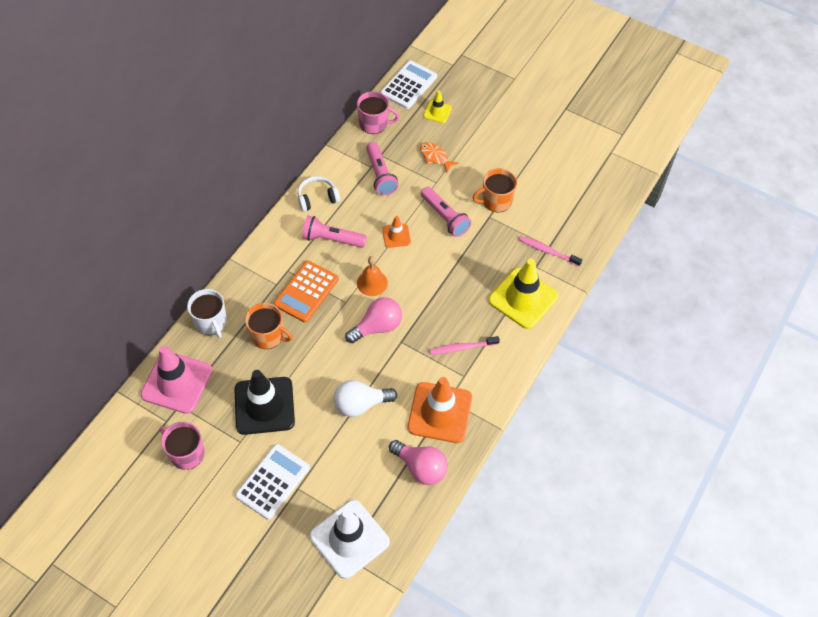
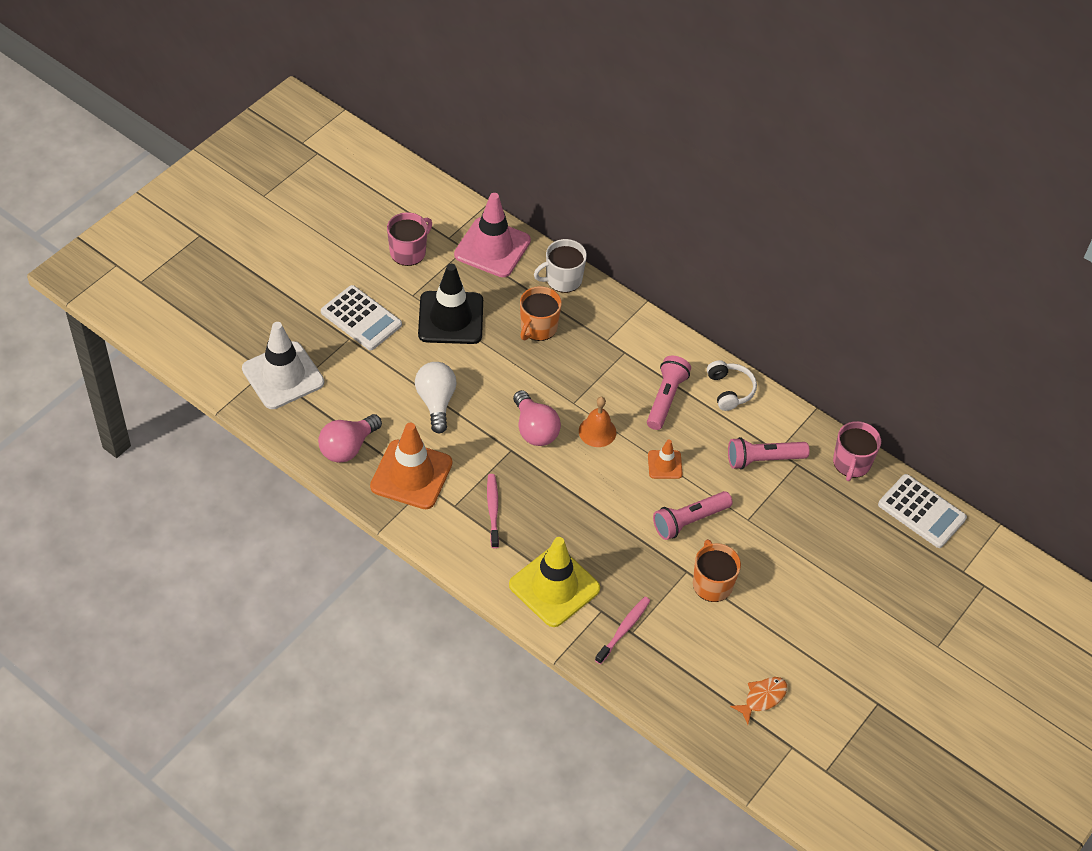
camera: 95 degrees right, 5 degrees down
(306, 292) = (592, 367): orange calculator -> none
(435, 157) = (790, 525): orange fish -> orange fish (762, 698)
(437, 112) = (872, 539): yellow traffic cone -> none

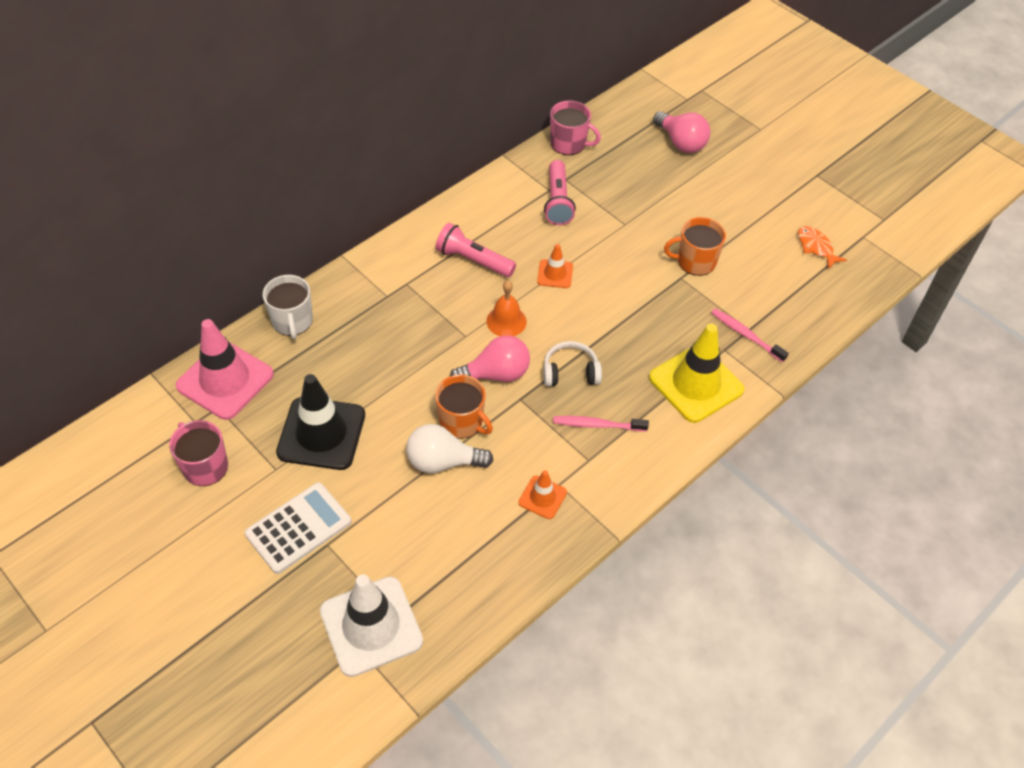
camera: 80 degrees left, 0 degrees up
(348, 447) = (495, 560): pink light bulb -> pink light bulb (681, 142)
(411, 475) = (542, 497): orange traffic cone -> orange traffic cone, size x0.50
(538, 327) = (356, 353): orange mug -> orange mug (462, 421)
(689, 521) = (623, 266): pink flashlight -> none
(730, 390) = (471, 211): white headphones -> white headphones (570, 372)
(921, 511) = (625, 110): white calculator -> none

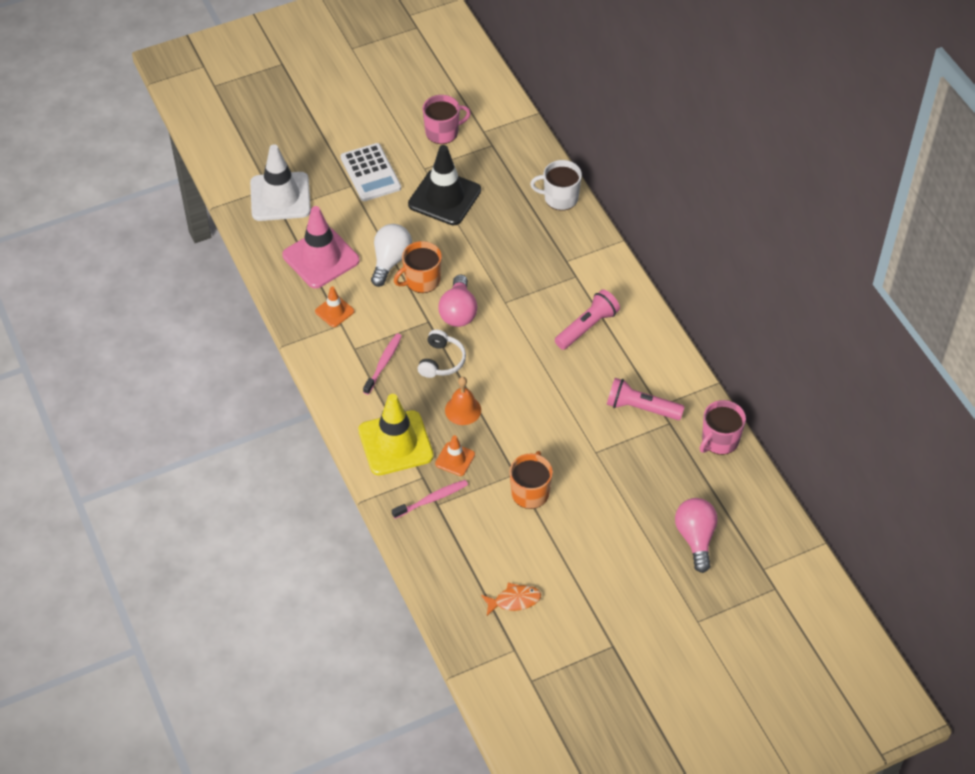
camera: 110 degrees right, 0 degrees up
(225, 380) = (515, 152): pink traffic cone -> pink traffic cone (321, 258)
(506, 321) = (510, 332): orange bell -> orange bell (463, 410)
(555, 274) = (551, 380): orange traffic cone -> orange traffic cone (455, 459)
(681, 142) = (695, 538): pink light bulb -> pink light bulb turned 105 degrees clockwise

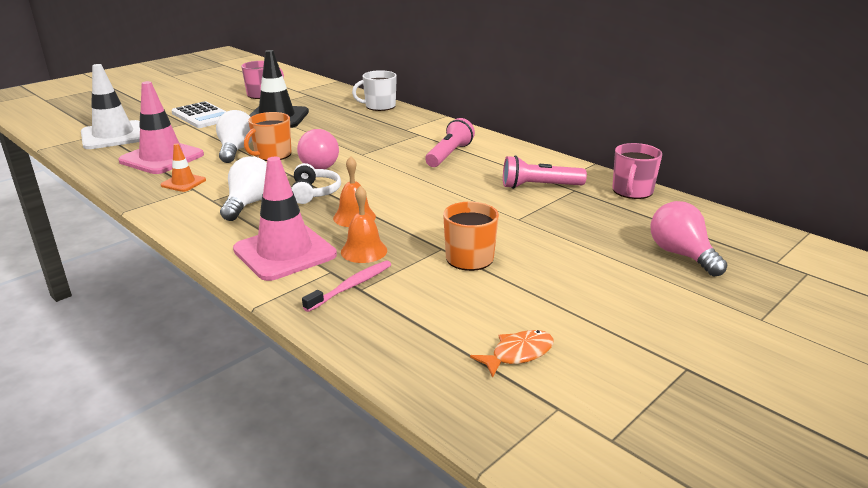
camera: 20 degrees left, 25 degrees down
(383, 363) = (249, 203): pink toothbrush -> white light bulb
(395, 443) = (285, 252): yellow traffic cone -> pink traffic cone
(455, 459) = (364, 251): orange traffic cone -> orange bell

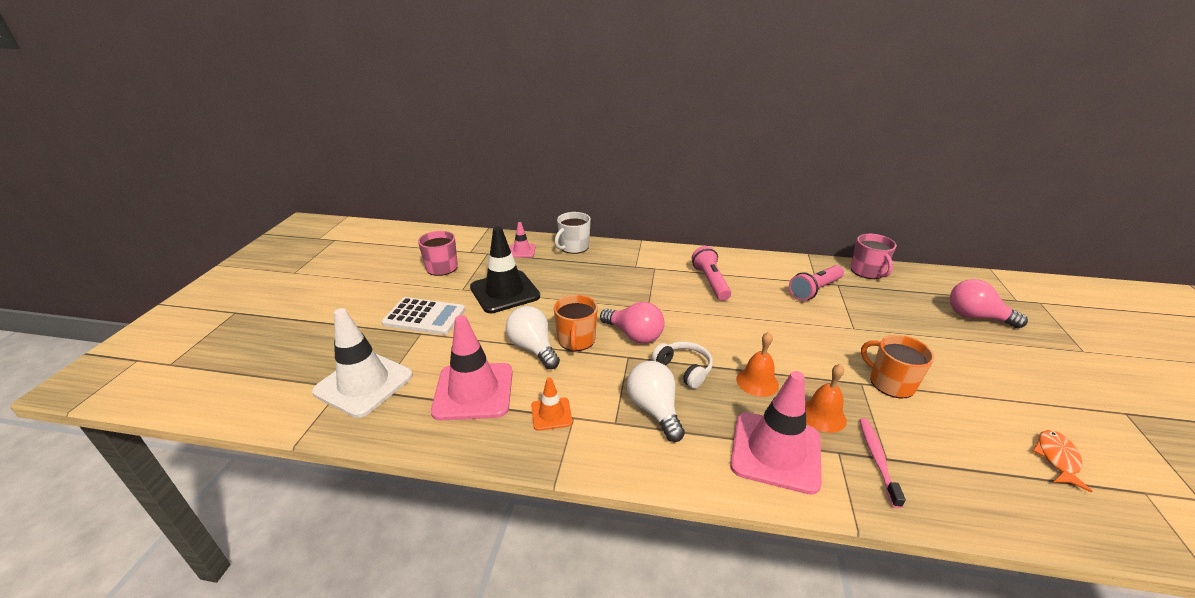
camera: 35 degrees left, 5 degrees up
(335, 99) = (522, 251): none -> pink traffic cone

